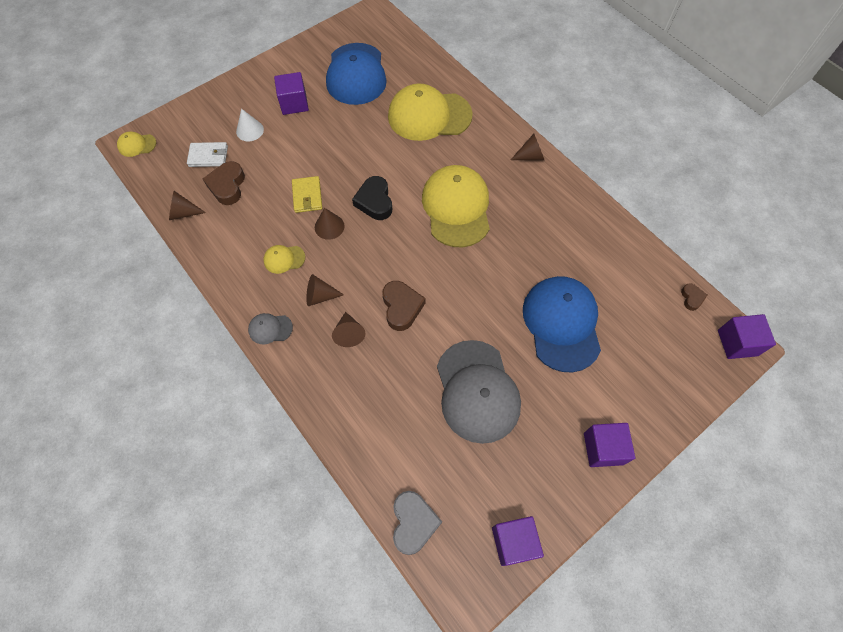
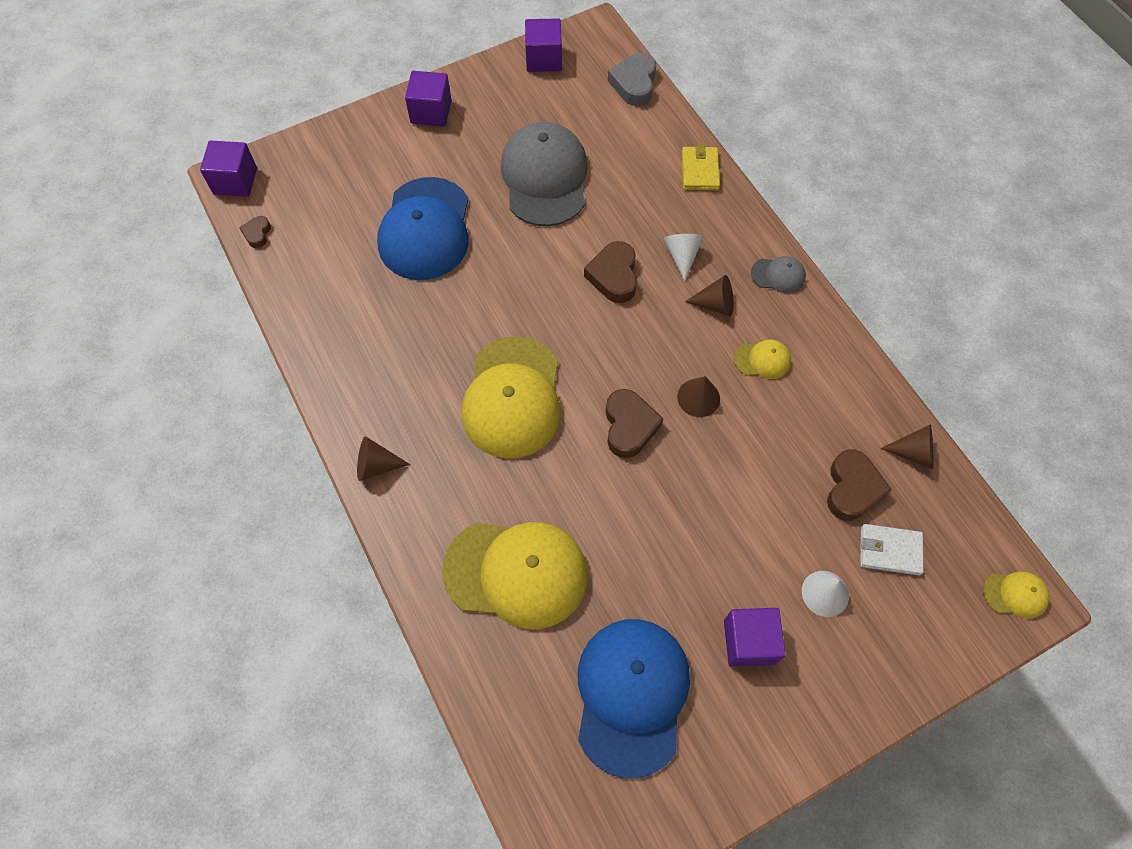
camera: 170 degrees left, 0 degrees up
(307, 196) = (729, 451): yellow wallet -> yellow wallet (700, 170)
(349, 333) = (682, 256): brown cone -> white cone
(375, 201) = (629, 426): black heart -> brown heart

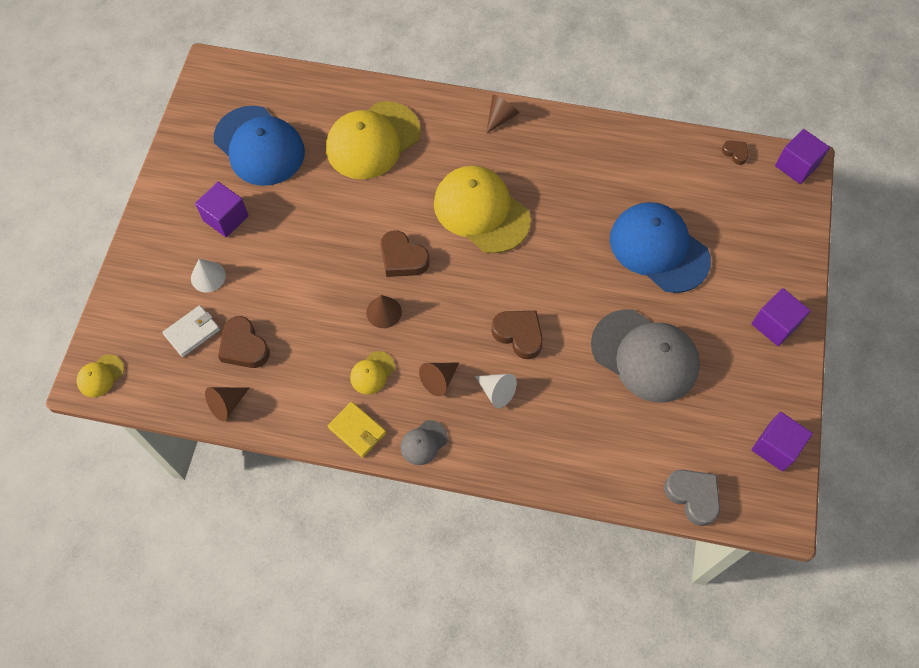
camera: 130 degrees right, 0 degrees up
(700, 170) = (561, 470): yellow wallet -> yellow wallet (357, 430)

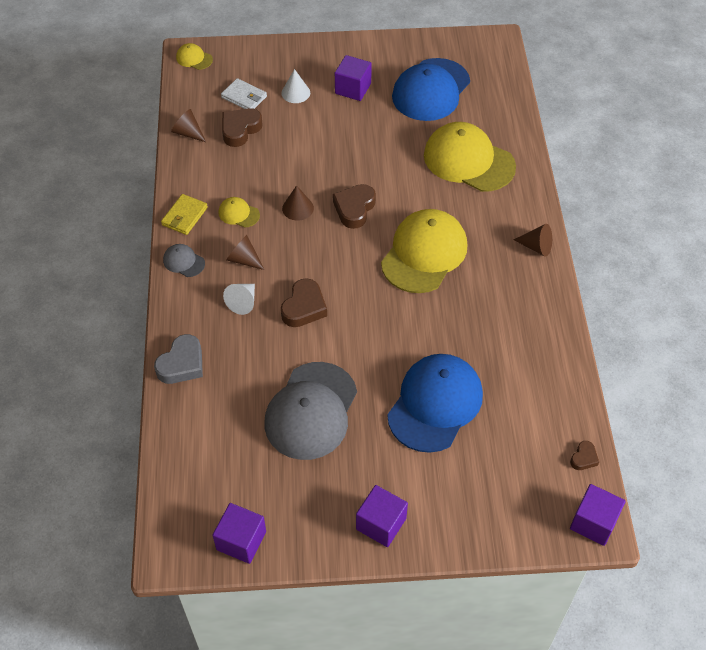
camera: 75 degrees right, 10 degrees down
(693, 496) = (175, 473): grey heart -> grey heart (182, 364)

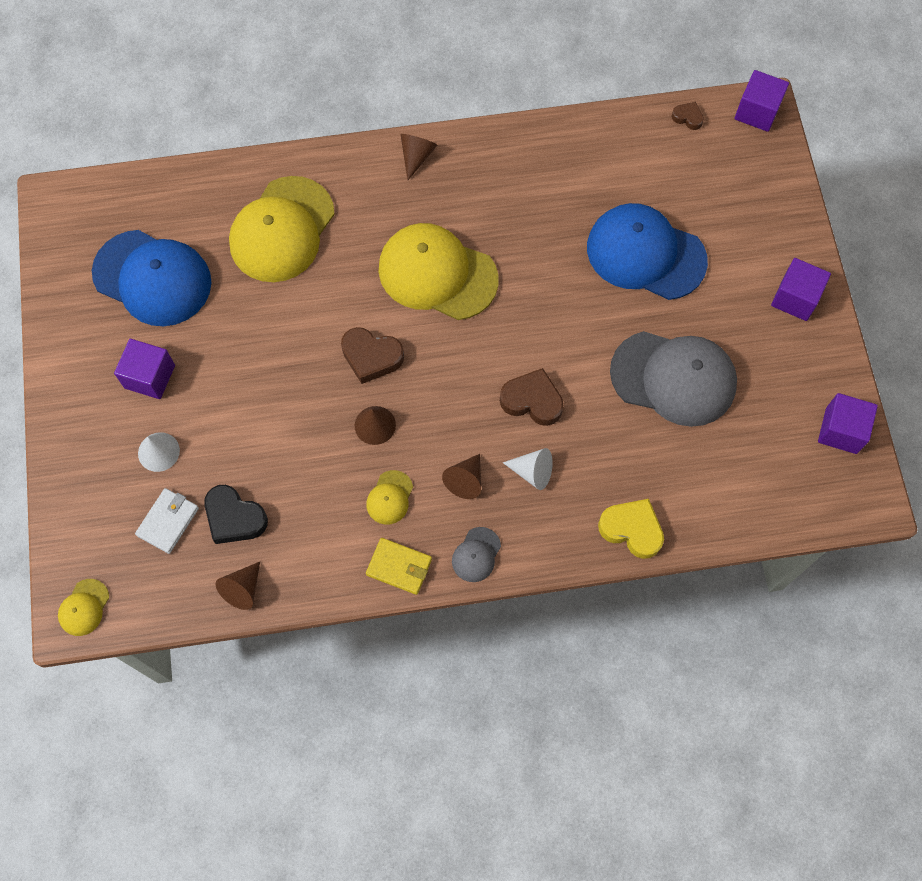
camera: 95 degrees left, 15 degrees up
(182, 364) = (632, 529): grey heart -> yellow heart
(240, 130) = (234, 518): brown heart -> black heart

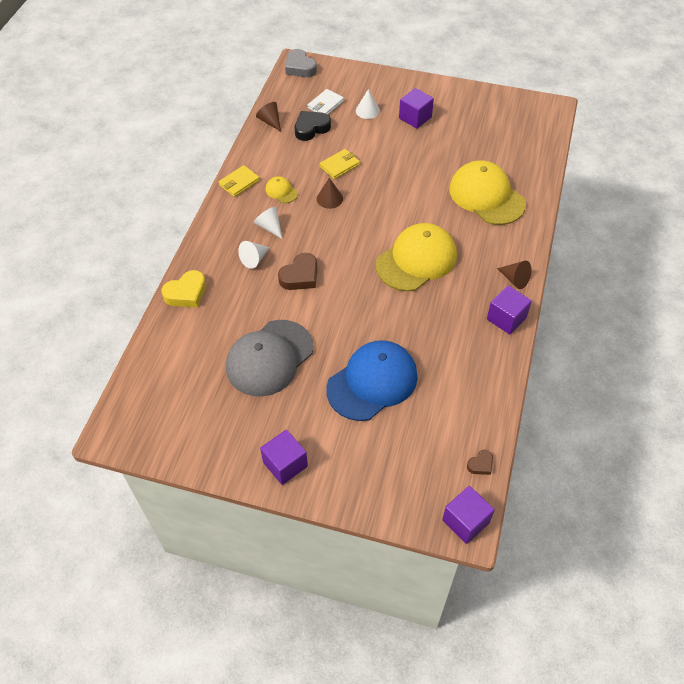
camera: 115 degrees right, 15 degrees down
(84, 607) = (300, 67): yellow cap -> grey heart
(152, 278) = (479, 133): blue cap -> none
(168, 521) = (325, 105): white wallet -> white wallet turned 75 degrees clockwise
(301, 440) = (339, 166): none -> yellow wallet
(371, 357) = (375, 210): brown heart -> none
(465, 480) = (269, 227): brown cone -> white cone
(476, 555) = (223, 216): grey cap -> none
(841, 430) = (169, 442): purple cube -> purple cube (506, 318)

